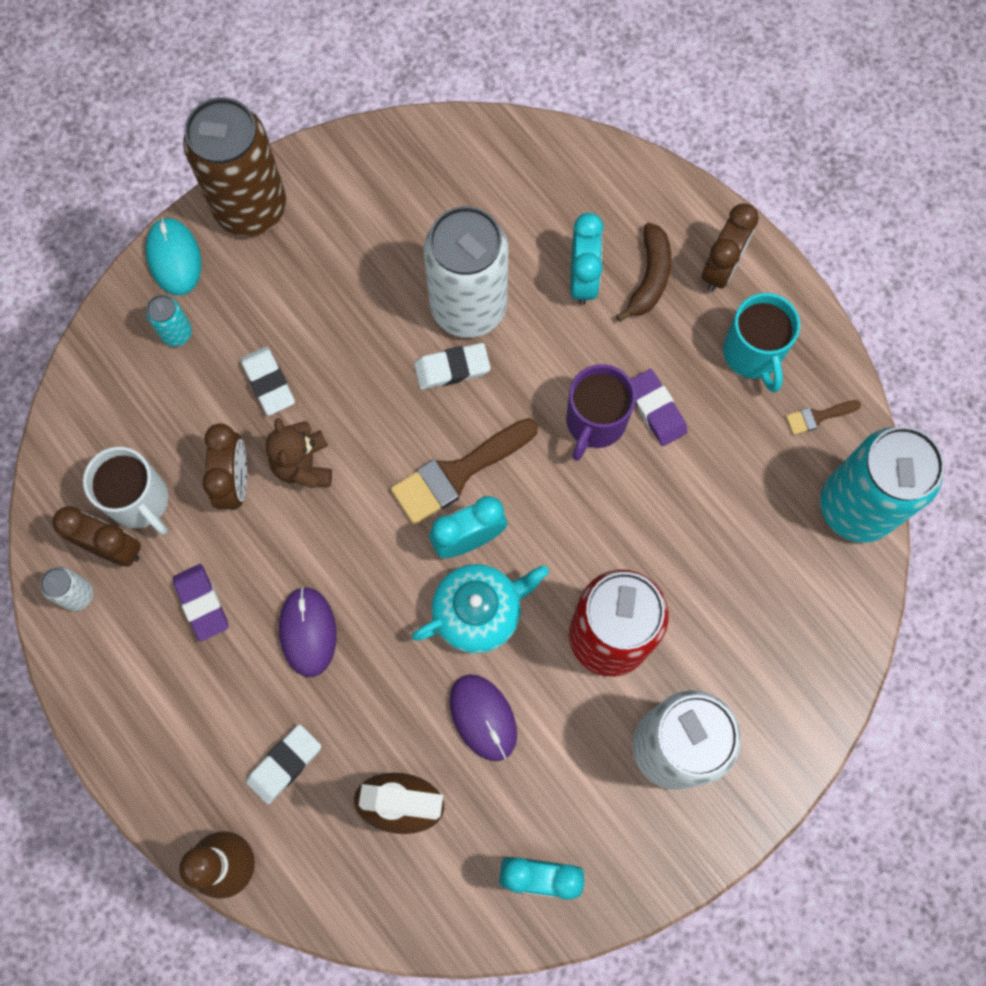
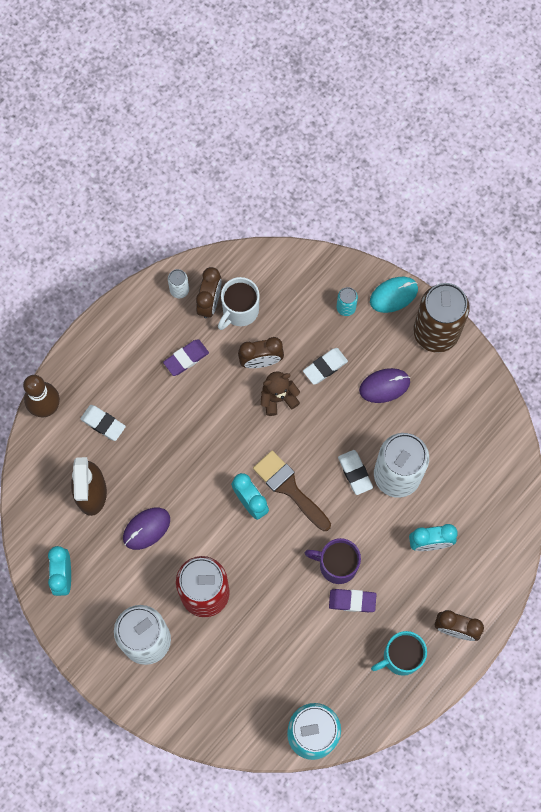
camera: 80 degrees right, 0 degrees up
(308, 632) = (179, 421): purple mouse -> purple mouse (384, 386)
(479, 612) = (207, 515): turquoise teapot -> none
(649, 277) = (439, 584): brown banana -> none
(655, 409) = (352, 601): purple eraser -> purple eraser turned 45 degrees clockwise
(818, 417) = (366, 703): brown brush -> none

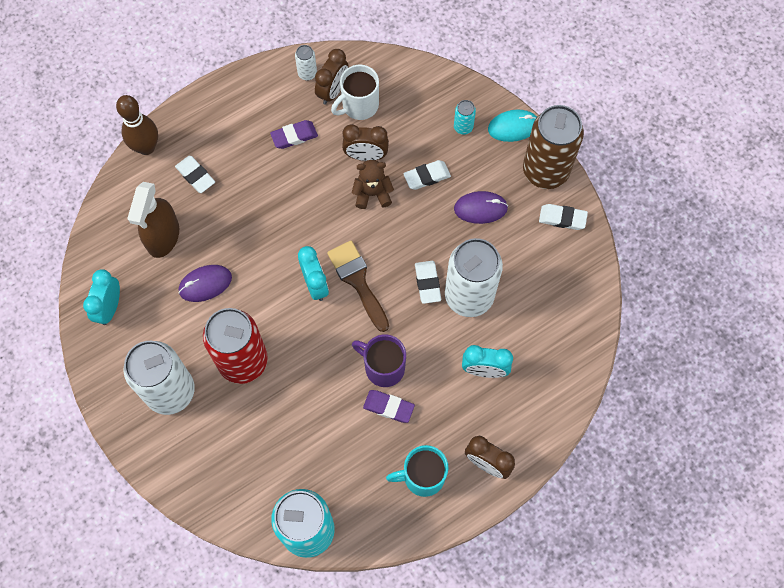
camera: 15 degrees right, 5 degrees down
(463, 376) = (562, 218): none -> white eraser

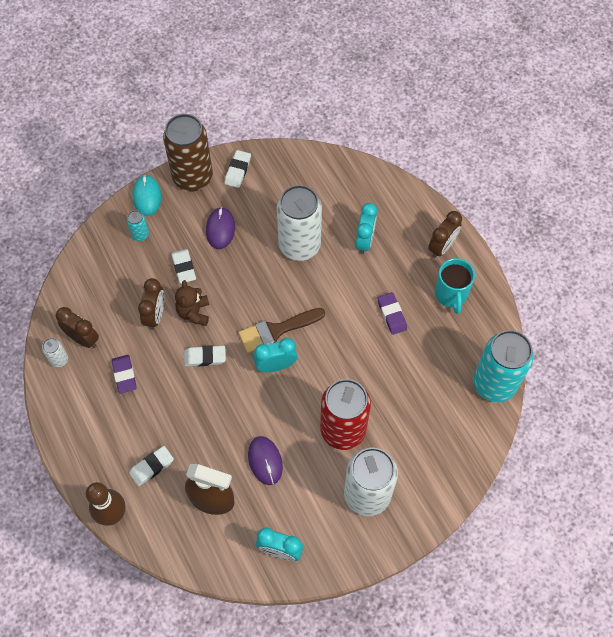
camera: 85 degrees left, 5 degrees down
(359, 106) = (102, 317): white mug -> none
(383, 367) = (357, 316): purple mug -> none
(388, 407) = (392, 315): purple eraser -> purple eraser turned 45 degrees counterclockwise
(427, 283) = (284, 276): white eraser -> white eraser (205, 357)

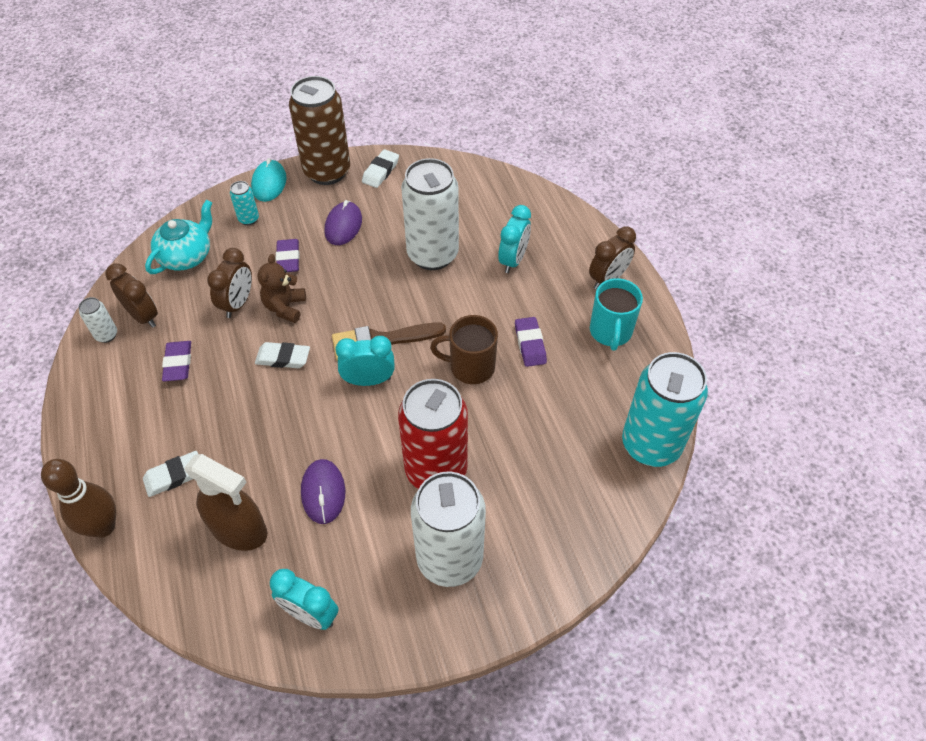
camera: 10 degrees right, 10 degrees down
(100, 278) = (187, 256): none -> turquoise teapot
(184, 267) = (288, 259): white eraser -> purple eraser
(350, 341) = (470, 367): none -> brown mug

